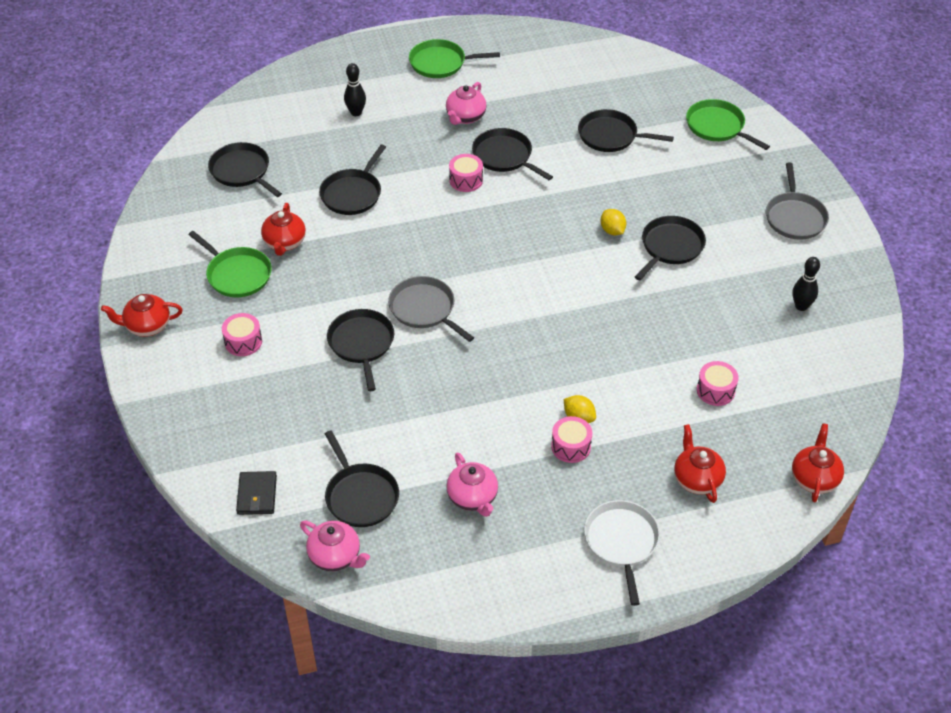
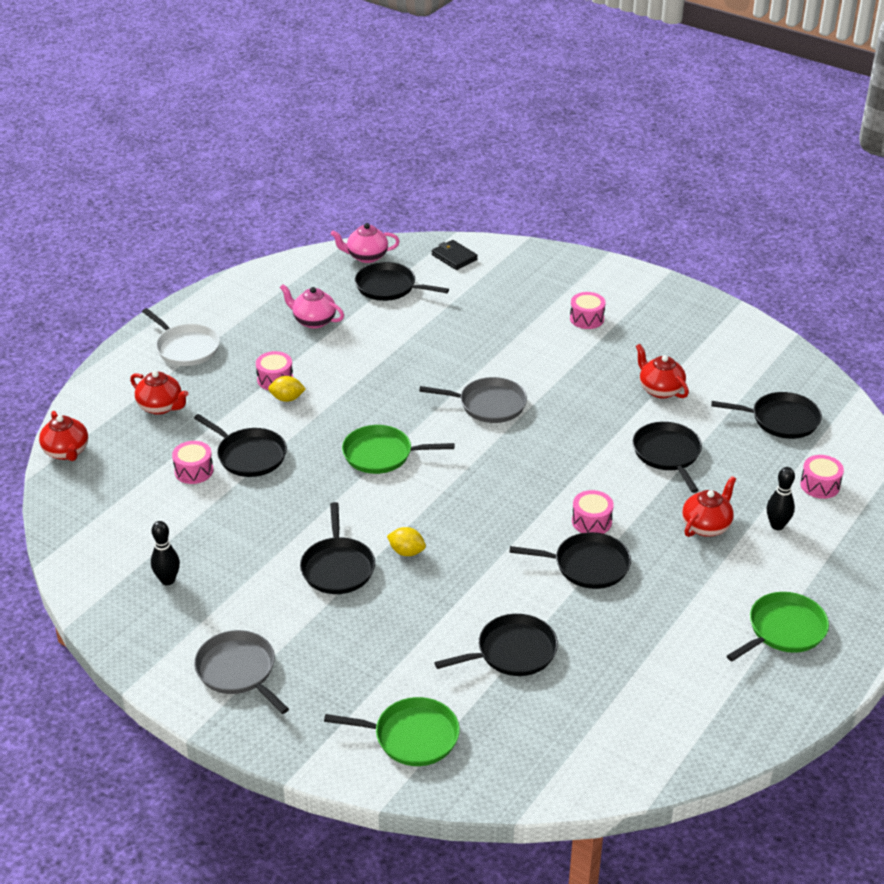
camera: 140 degrees right, 10 degrees down
(147, 326) = (664, 293): red teapot -> red teapot (706, 526)
(237, 274) = (659, 352): green pan -> green pan (381, 454)
(291, 119) = (820, 485): none -> pink drum
(362, 344) = (503, 360): black pan -> black pan (249, 455)
(465, 117) = (676, 583): pink teapot -> none

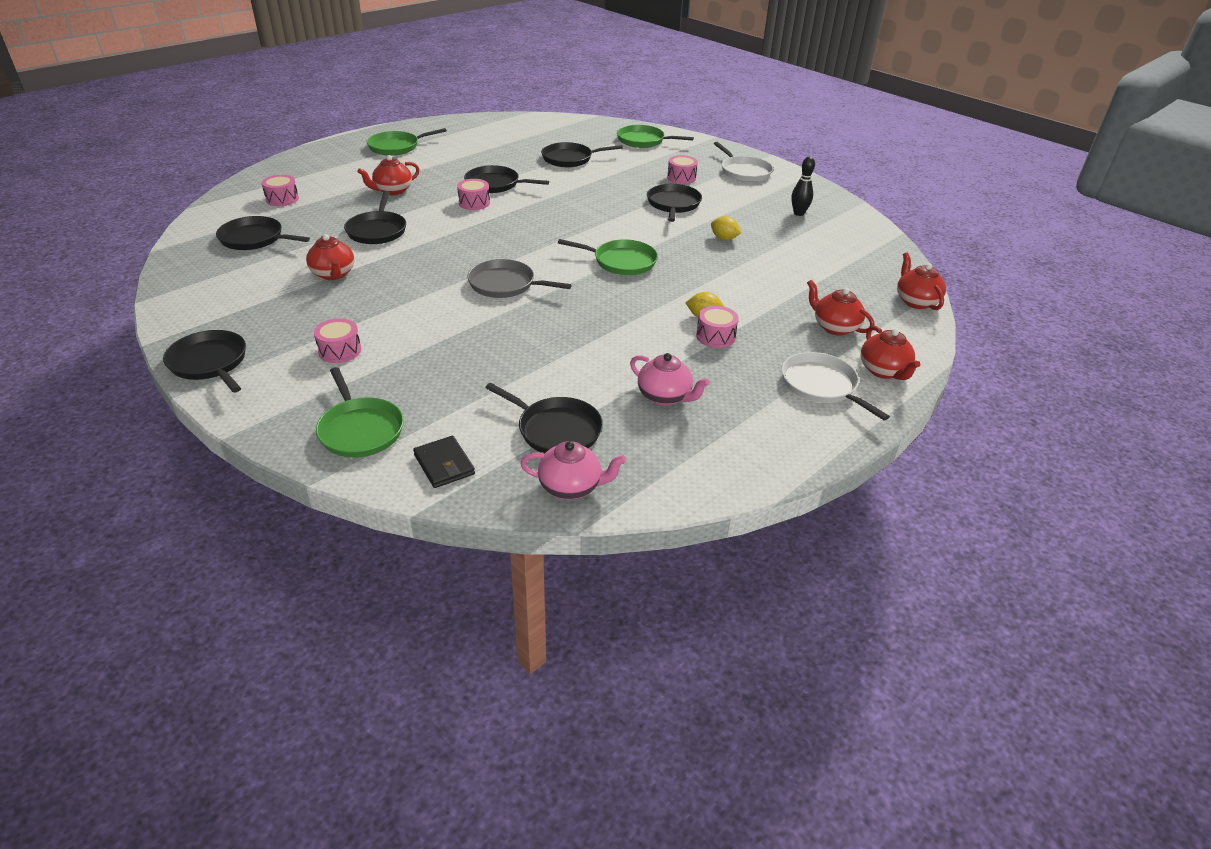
camera: 170 degrees left, 0 degrees up
(128, 369) = (883, 371): none -> red teapot
(194, 471) = (790, 272): pink drum -> pink drum (681, 178)
(238, 671) = (744, 172): grey pan -> white pan
(249, 455) = (741, 276): black pan -> black pan (210, 363)
(406, 552) = (620, 205): yellow lemon -> yellow lemon (724, 238)
(524, 268) = (360, 430): none -> green pan
(777, 525) = (342, 185): black bowling pin -> none

